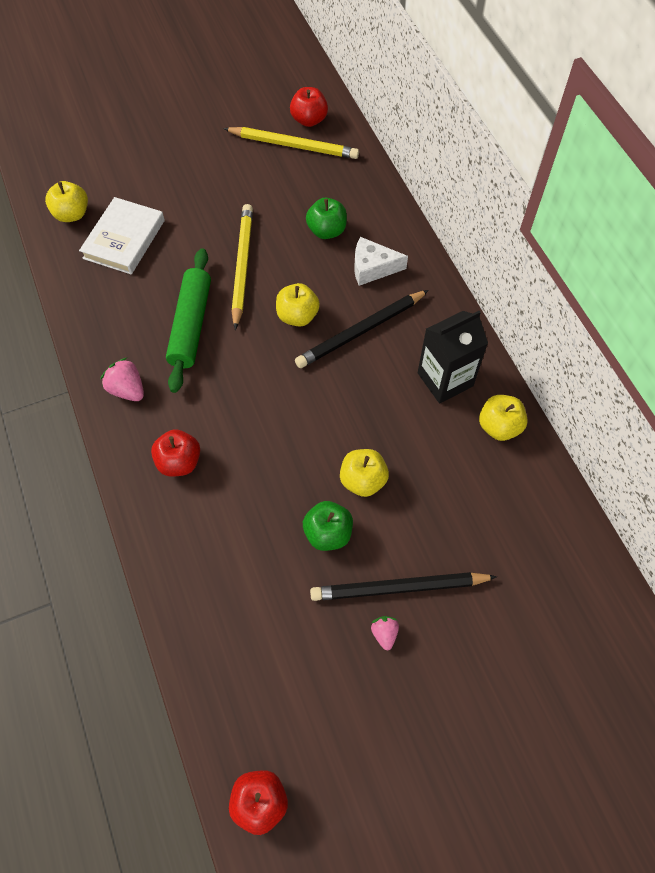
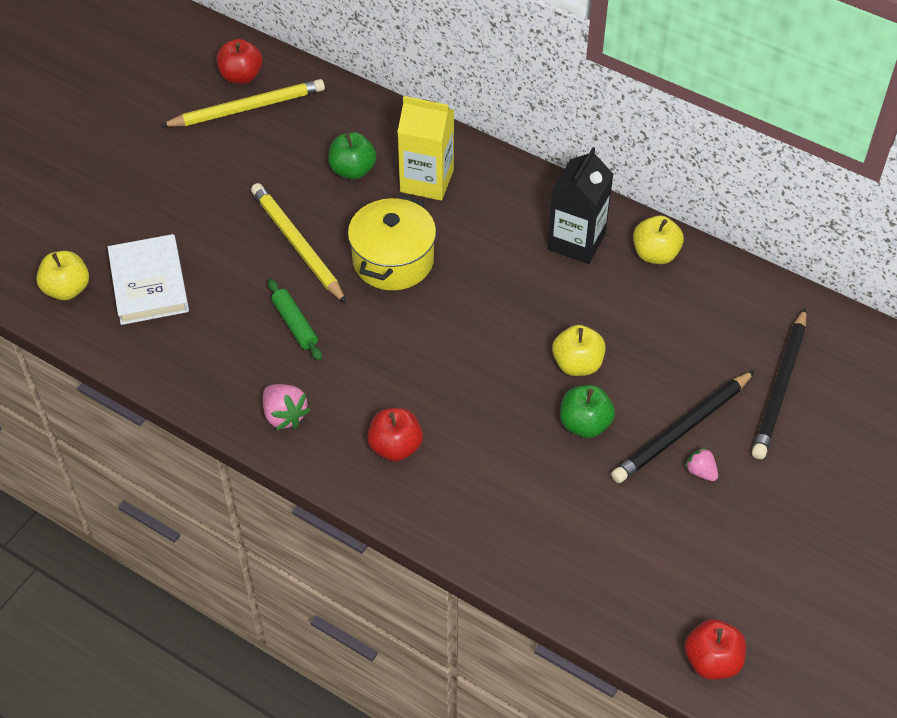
camera: 35 degrees left, 10 degrees down
(127, 389) = (284, 415): pink strawberry -> pink strawberry turned 135 degrees counterclockwise
(191, 325) = (295, 324): green rolling pin -> green rolling pin, size x0.57
(297, 316) = (393, 260): yellow apple -> yellow pot
(361, 331) = (465, 242): black pencil -> black pencil (780, 387)
(372, 268) = (427, 181): white cheese -> yellow carton

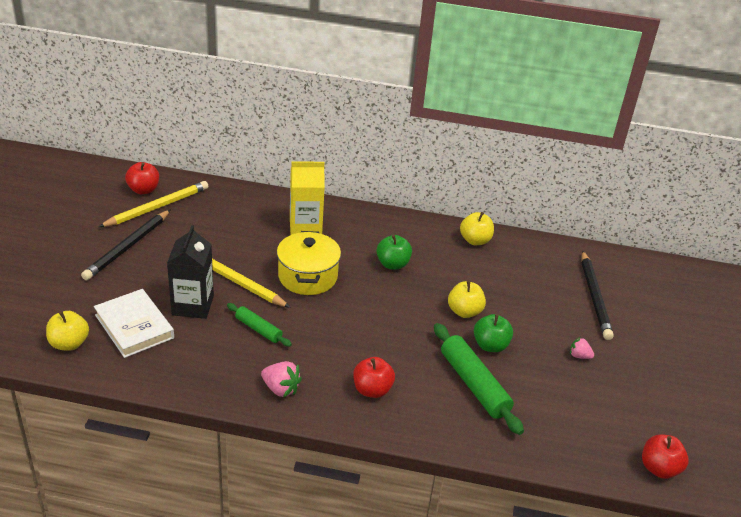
camera: 25 degrees left, 15 degrees down
(352, 170) = (251, 230): green apple -> green apple (392, 264)
(530, 475) = (474, 384): none -> green rolling pin
(576, 241) = (422, 243): black carton -> black carton (193, 305)
(682, 430) = (552, 334): black pencil -> black pencil (128, 247)

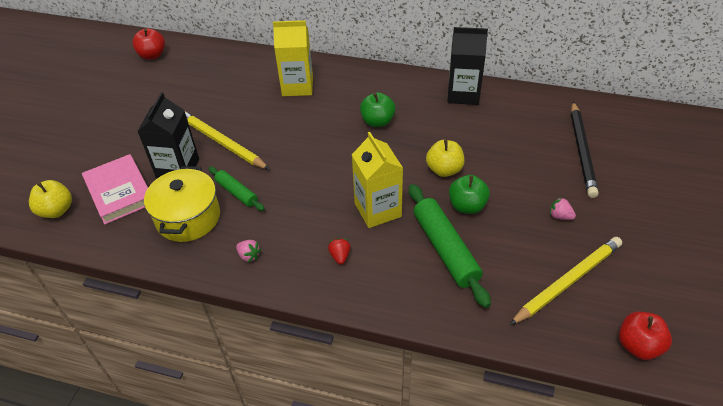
camera: 10 degrees right, 10 degrees up
(128, 247) = (128, 111): black pencil -> none
(134, 326) = (119, 192): white book -> pink book
(157, 207) = (162, 71): yellow pencil -> yellow pencil (567, 282)
(281, 389) = (249, 255): pink strawberry -> pink strawberry, size x0.63
(307, 277) = (292, 137): yellow pot -> yellow pot (188, 218)
(372, 390) = (340, 256): red apple -> red strawberry
(404, 348) = (378, 210): none -> yellow carton
(475, 240) = (463, 94): yellow apple -> black carton

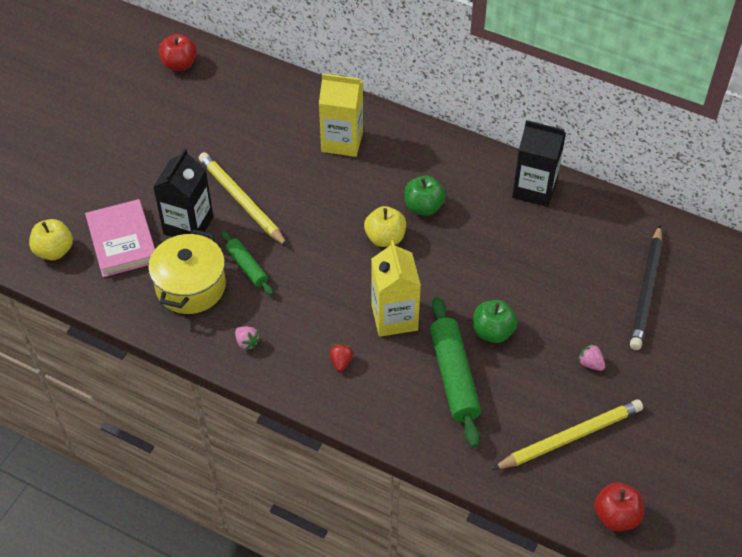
camera: 10 degrees right, 5 degrees up
(444, 170) = (481, 283): yellow apple -> yellow apple (385, 238)

